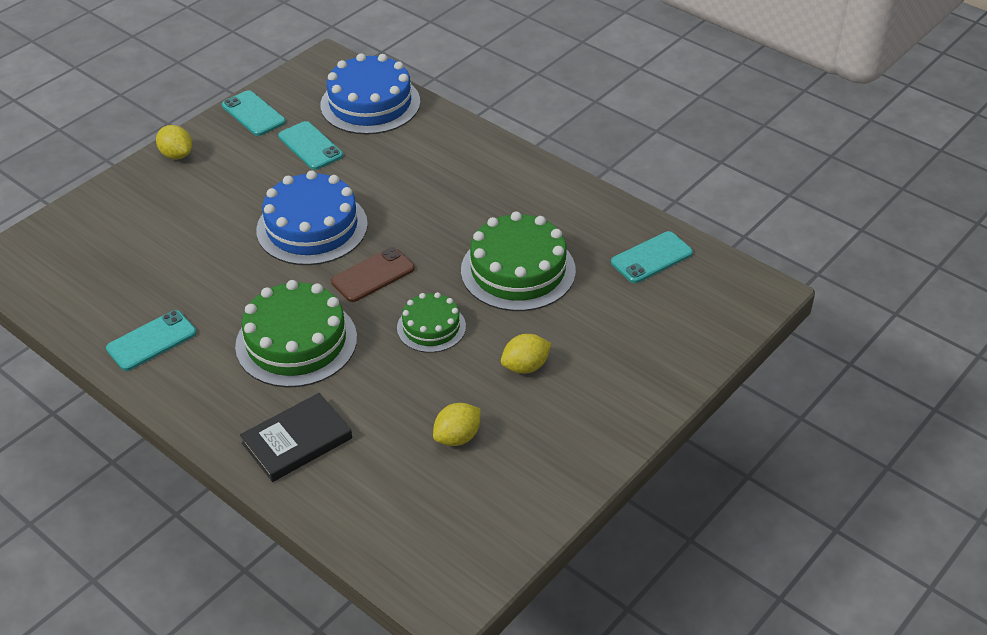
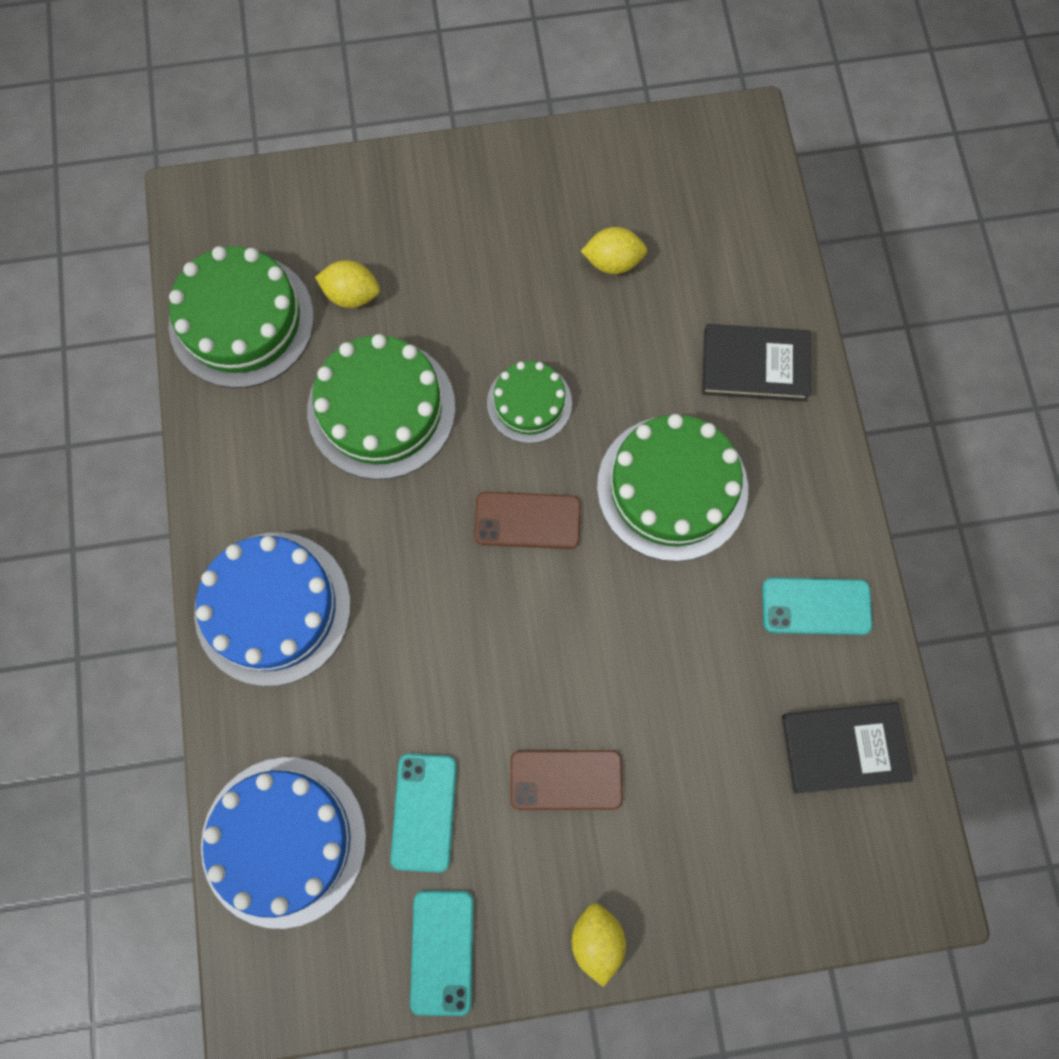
camera: 140 degrees left, 30 degrees up
(87, 290) = (843, 747): none -> black book
(245, 194) = (566, 780): none -> brown phone
(312, 227) = (533, 652): blue cake -> blue cake (273, 608)
(525, 366) = (486, 289): yellow lemon -> yellow lemon (352, 295)
(651, 258) = (241, 320): turquoise phone -> green cake

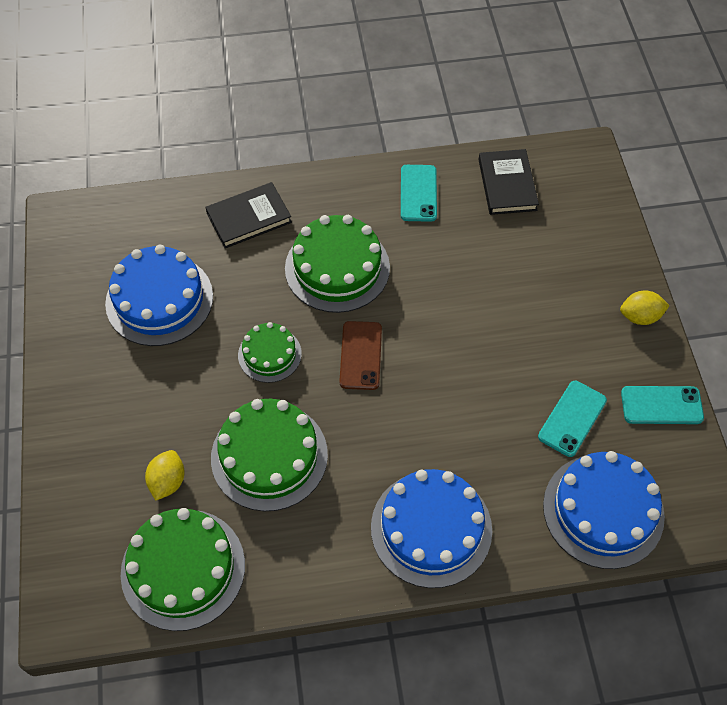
camera: 90 degrees left, 15 degrees down
(424, 812) = (572, 418): turquoise phone -> turquoise phone turned 60 degrees counterclockwise
(566, 780) = (541, 333): brown phone -> none
(613, 262) = (159, 299): yellow lemon -> blue cake
(755, 365) = (249, 218): black book -> black book turned 60 degrees clockwise

